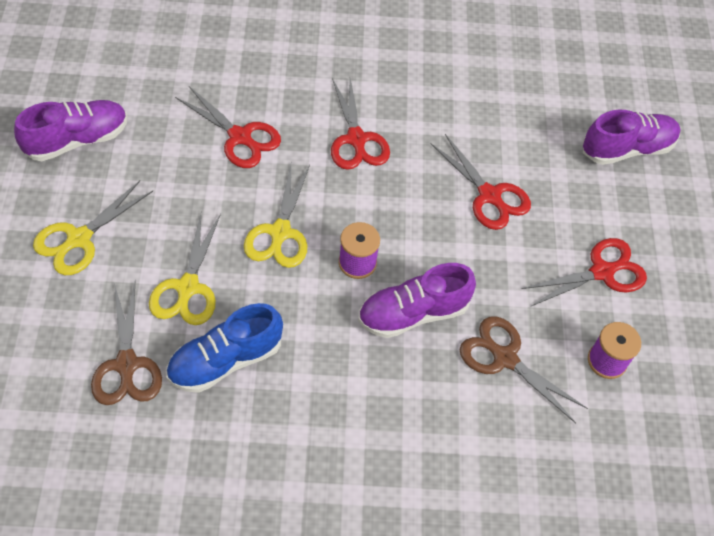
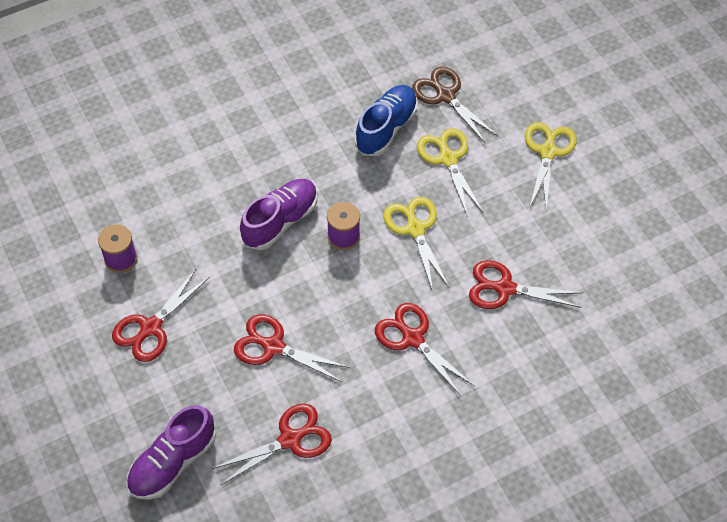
camera: 155 degrees right, 0 degrees up
(77, 140) = (620, 218): purple shoe -> none
(505, 358) = (197, 223): brown scissors -> none
(515, 117) = (290, 439): none -> red scissors

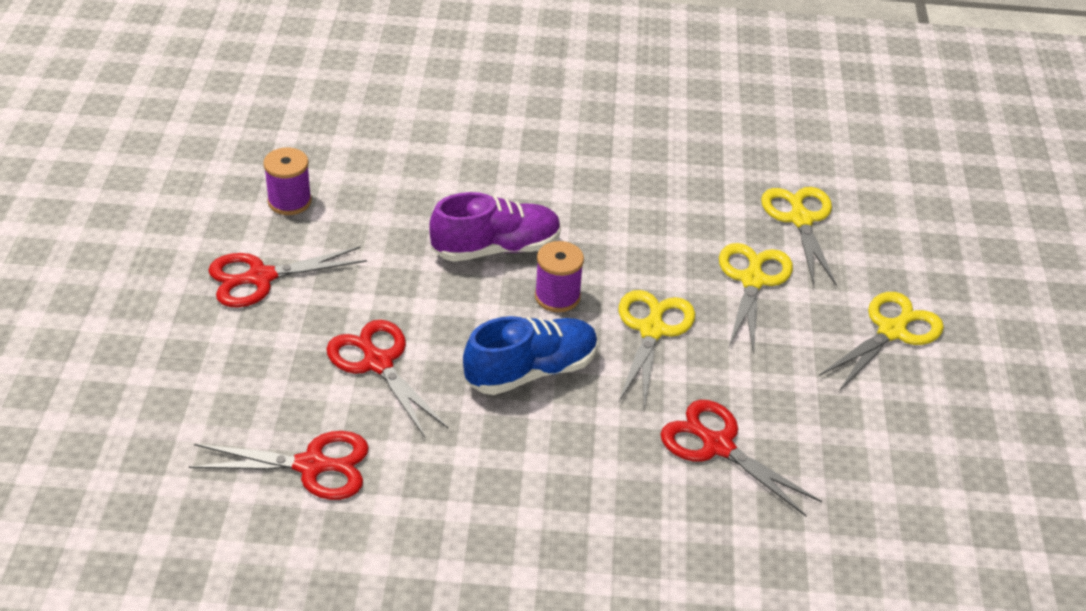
camera: 30 degrees right, 15 degrees down
(173, 462) = (160, 417): purple shoe -> none
(386, 128) = (699, 218): blue shoe -> blue shoe (531, 371)
(413, 338) = (553, 439): red scissors -> none
(445, 96) = (800, 219): brown scissors -> yellow scissors

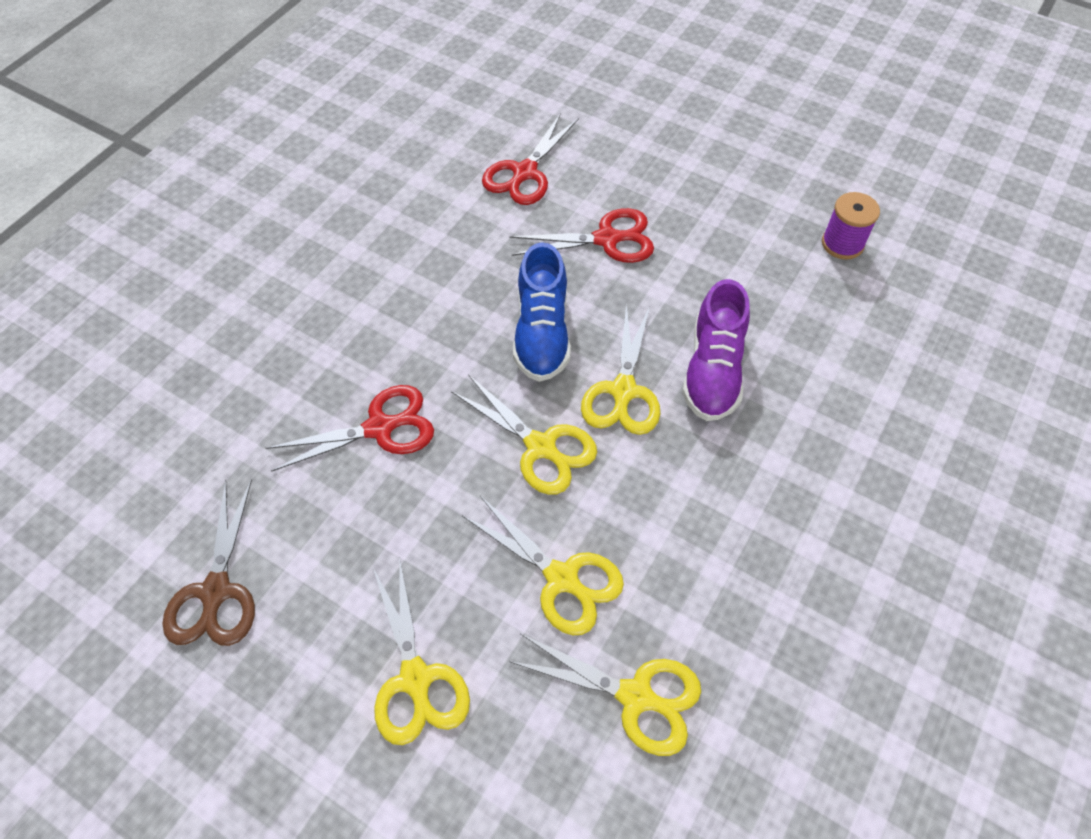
camera: 120 degrees right, 15 degrees up
(261, 277) = (744, 199): red scissors -> none
(557, 297) = (623, 391): purple spool -> yellow scissors
(945, 483) = (216, 591): none -> brown scissors

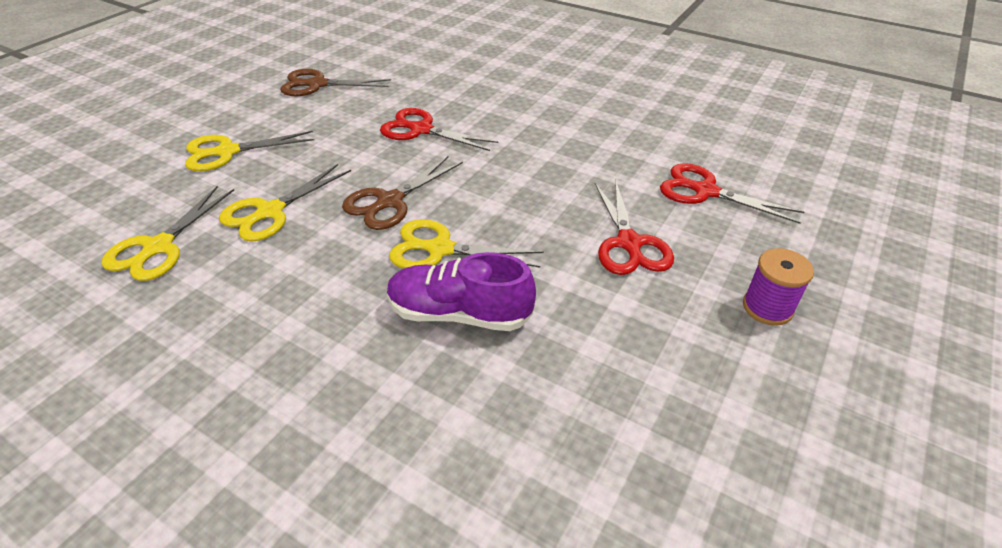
camera: 90 degrees right, 15 degrees down
(379, 428) = (421, 130): red scissors -> red scissors turned 135 degrees clockwise
(540, 447) = (390, 201): yellow scissors -> brown scissors
(542, 333) = (507, 202): blue shoe -> none
(842, 244) = (672, 470): purple spool -> purple spool (767, 307)

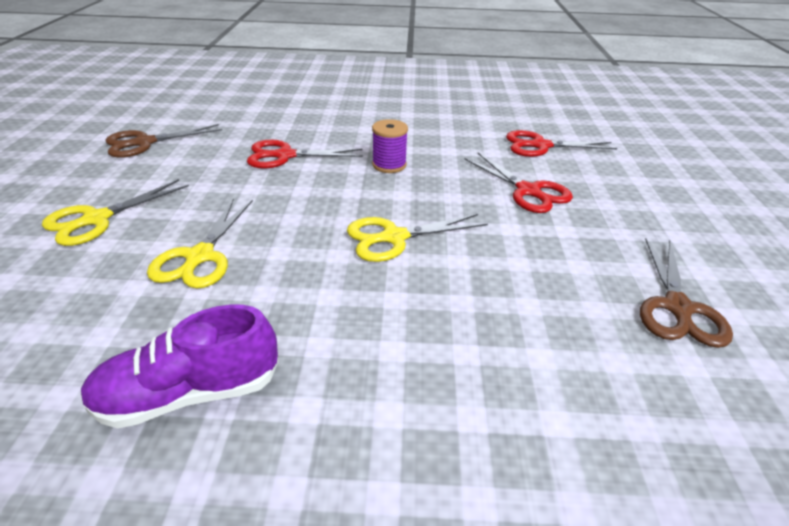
camera: 30 degrees left, 5 degrees down
(159, 247) = (96, 327): yellow scissors -> none
(390, 201) = (313, 215): brown scissors -> brown scissors (677, 307)
(459, 314) = (460, 279): purple shoe -> purple shoe (190, 393)
(767, 307) = (651, 203): purple spool -> purple spool (389, 165)

